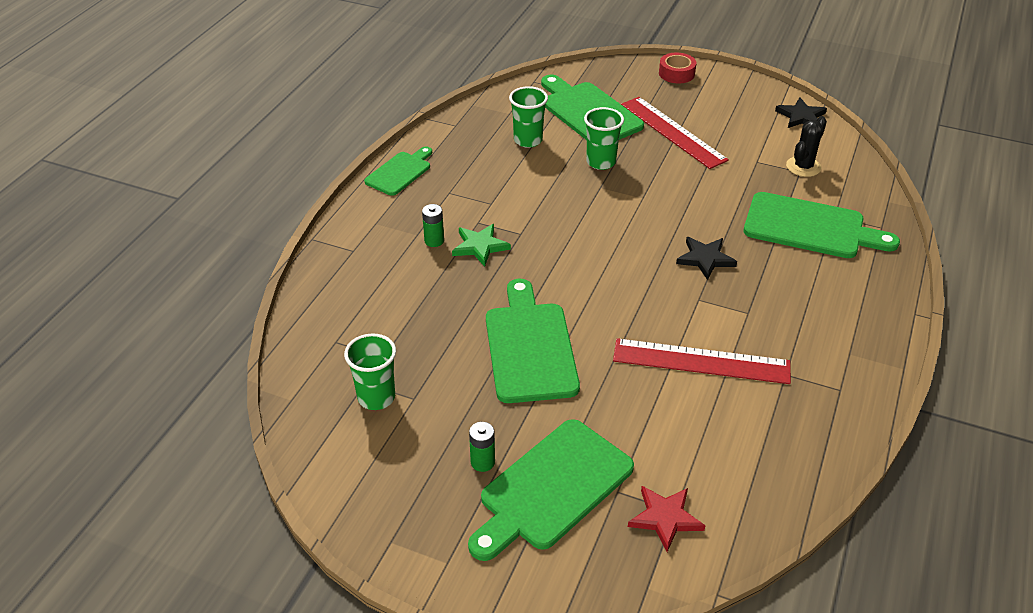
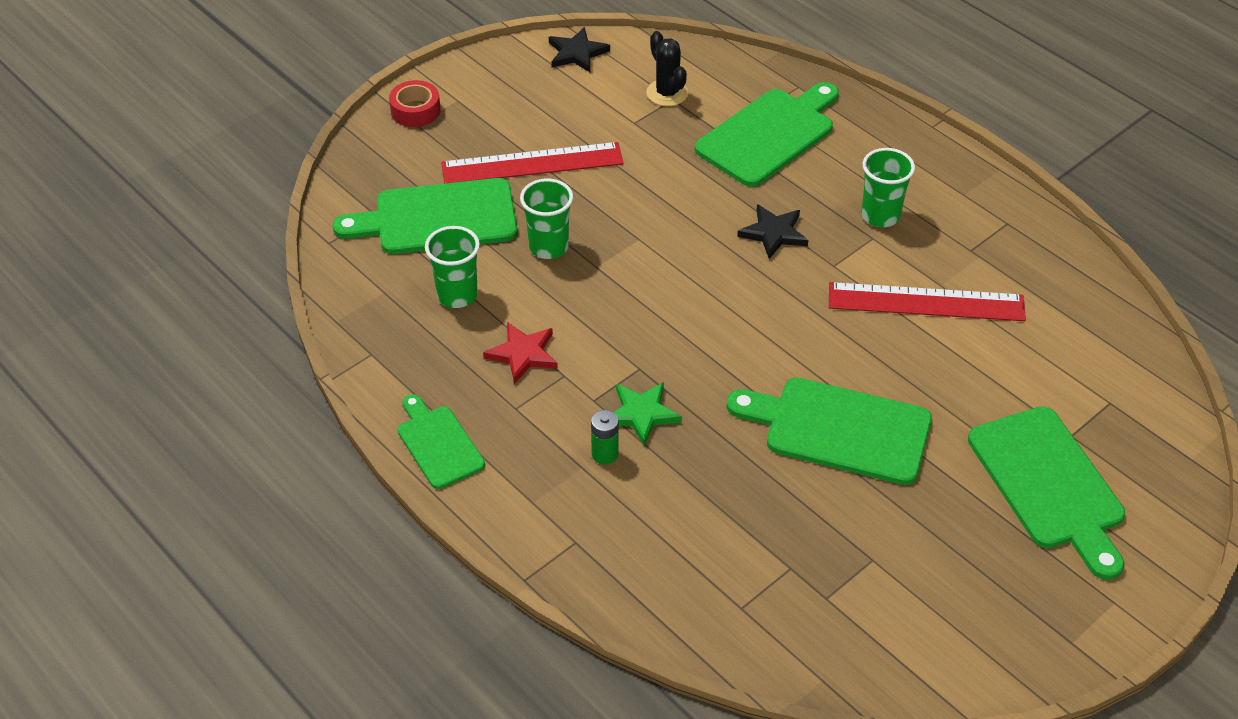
camera: 65 degrees left, 5 degrees up
(376, 397) = (856, 594): green cup -> green cup (880, 216)
(482, 462) = (992, 529): green battery -> none
(665, 518) = (1116, 413): red star -> red star (523, 354)
(701, 361) = (926, 302): red ruler -> red ruler turned 60 degrees clockwise

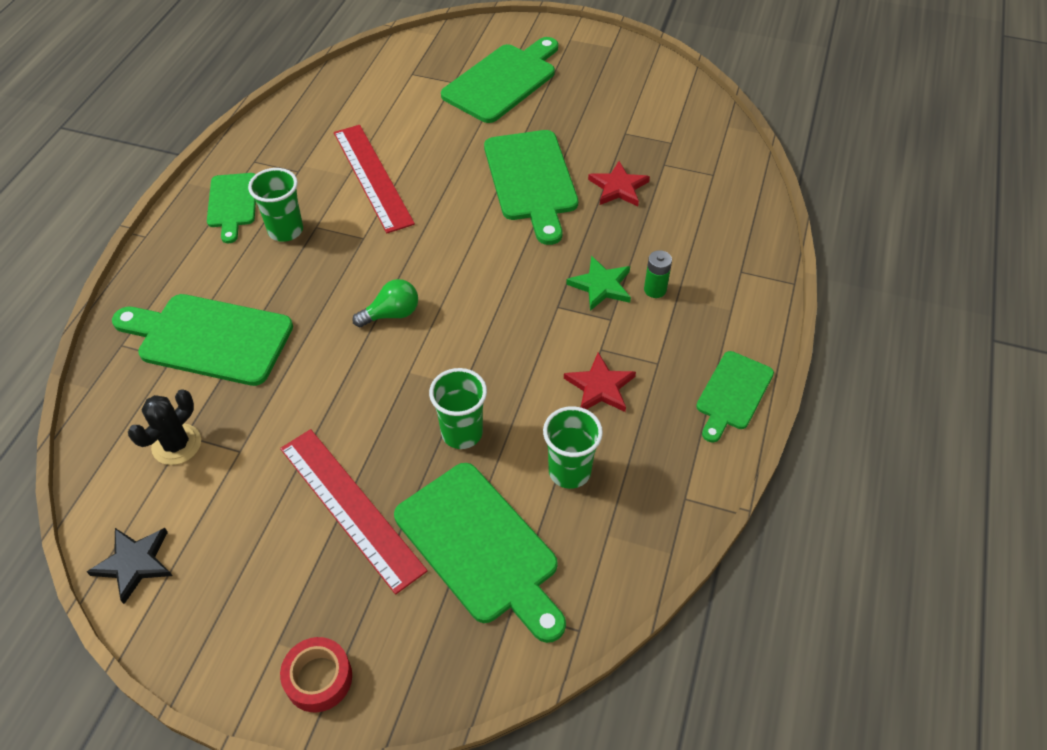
camera: 120 degrees left, 5 degrees up
(715, 251) = (391, 314): none -> green light bulb
(773, 233) = (346, 286): black star -> none
(777, 502) = (618, 187): none -> red star
(945, 191) = (232, 203): none -> green cutting board

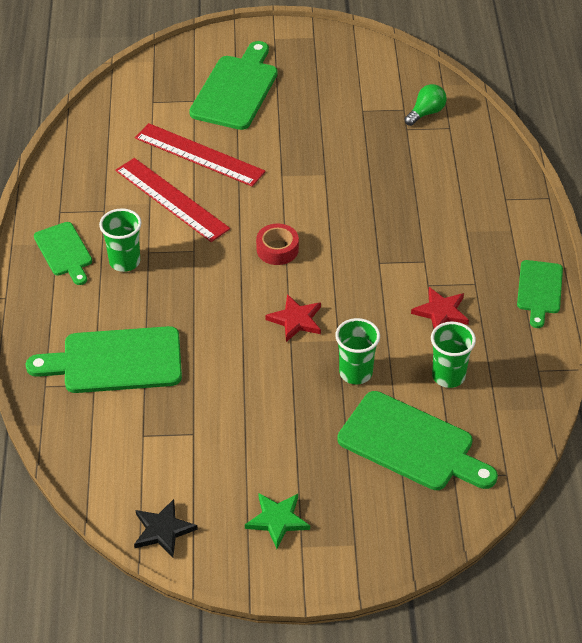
camera: 20 degrees left, 5 degrees down
(176, 444) = (141, 443): black cactus -> none
(318, 678) = (344, 558): red tape -> red tape (277, 249)
(351, 507) = (302, 446): red ruler -> red ruler (199, 155)
(391, 314) = (252, 303): green light bulb -> green light bulb (426, 113)
(531, 180) = (306, 169): green cutting board -> none
(601, 286) = (404, 238): green star -> green star (277, 520)
(618, 187) = (379, 157): red star -> red star (296, 320)
(655, 290) = (447, 230): green battery -> none

